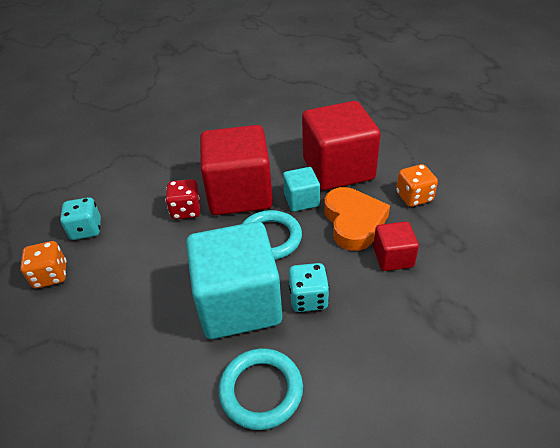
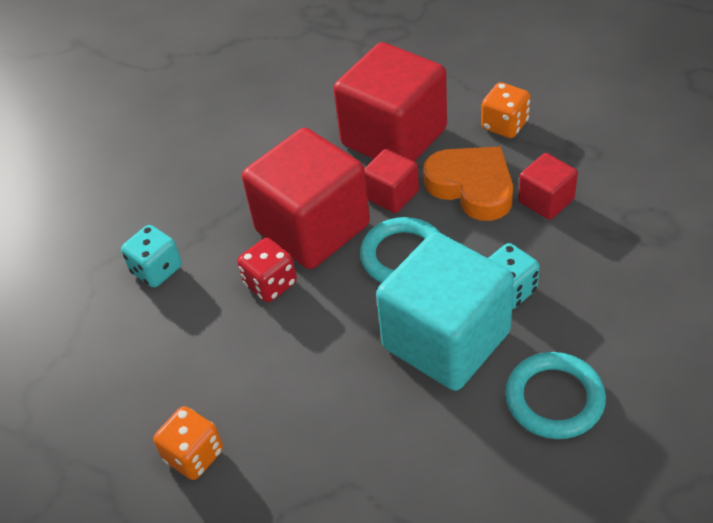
camera: 35 degrees left, 5 degrees up
(86, 229) = (169, 381): turquoise dice -> turquoise dice (157, 270)
(301, 200) = (392, 195): turquoise cube -> red cube

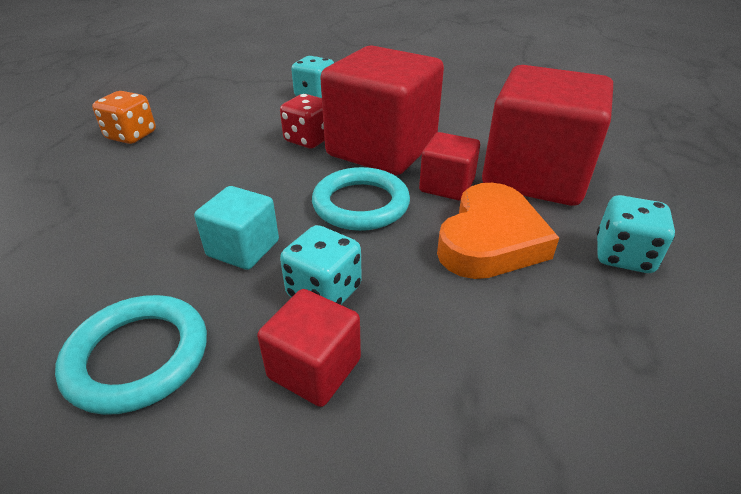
camera: 70 degrees right, 10 degrees down
(446, 340) = (243, 248): turquoise cube -> turquoise cube, size x0.48
(505, 125) = (623, 256): orange dice -> turquoise dice
(546, 200) = (502, 312): red cube -> red cube (314, 368)

